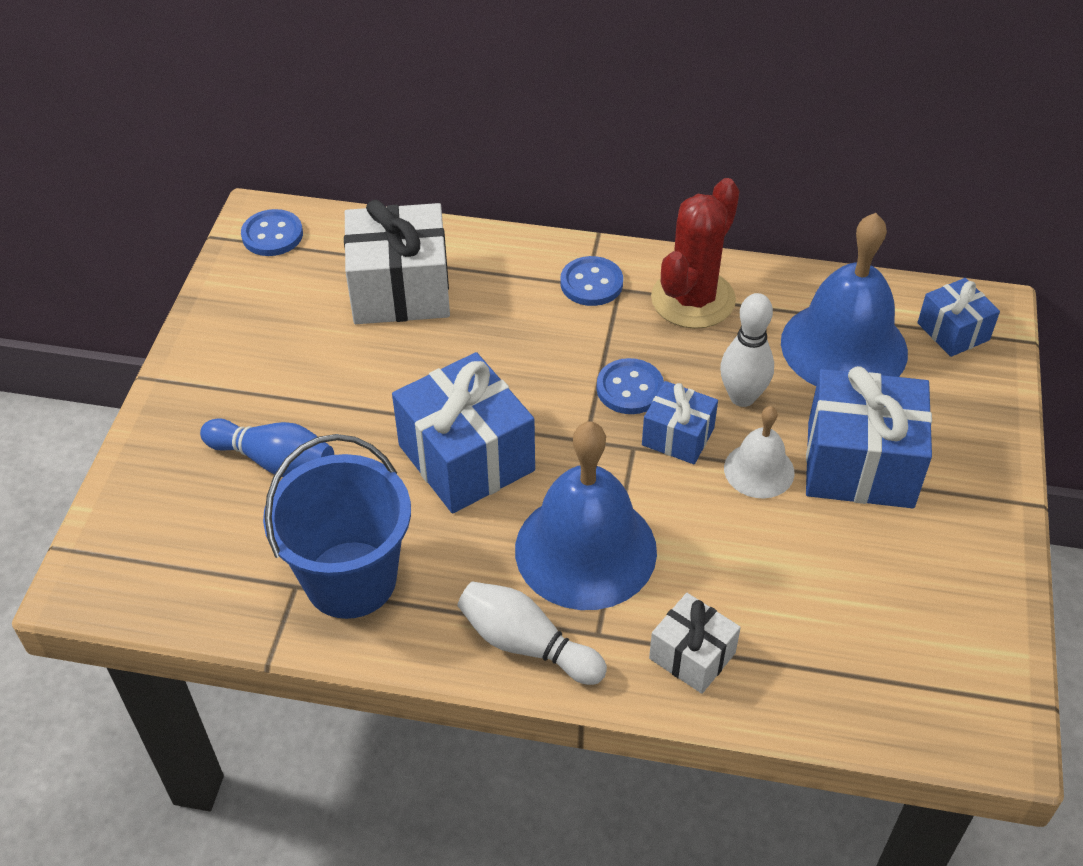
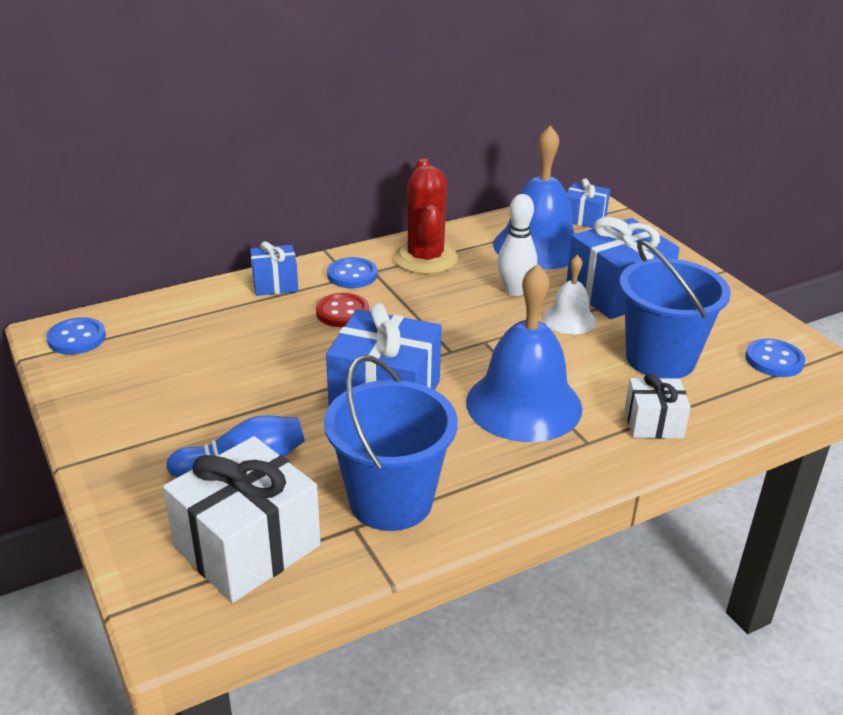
camera: 40 degrees left, 15 degrees down
(400, 290) = (221, 329): white gift -> white gift (247, 546)
(527, 644) = (554, 471): white bowling pin -> none
(531, 329) = (342, 312): none -> red button
(630, 388) = (444, 315): blue button -> blue button (774, 360)
(678, 436) = (503, 324): blue gift -> blue gift (275, 284)
(800, 582) = (660, 359): none -> blue bucket

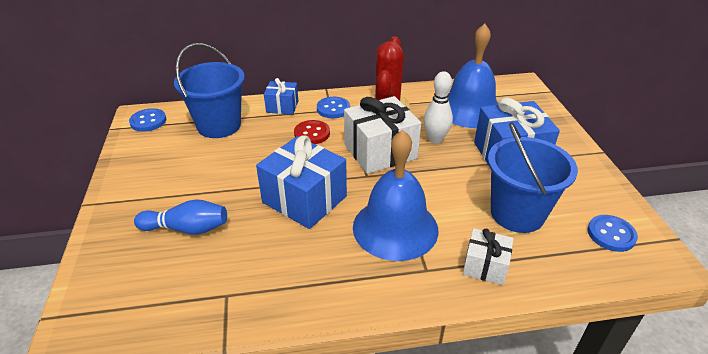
camera: 20 degrees right, 5 degrees up
(247, 546) = (151, 291): white gift -> white gift (380, 151)
(391, 501) = (261, 281): blue bucket -> blue bucket (219, 125)
(569, 319) = (463, 168): white bell -> none
(584, 218) = (513, 94): blue gift -> none

